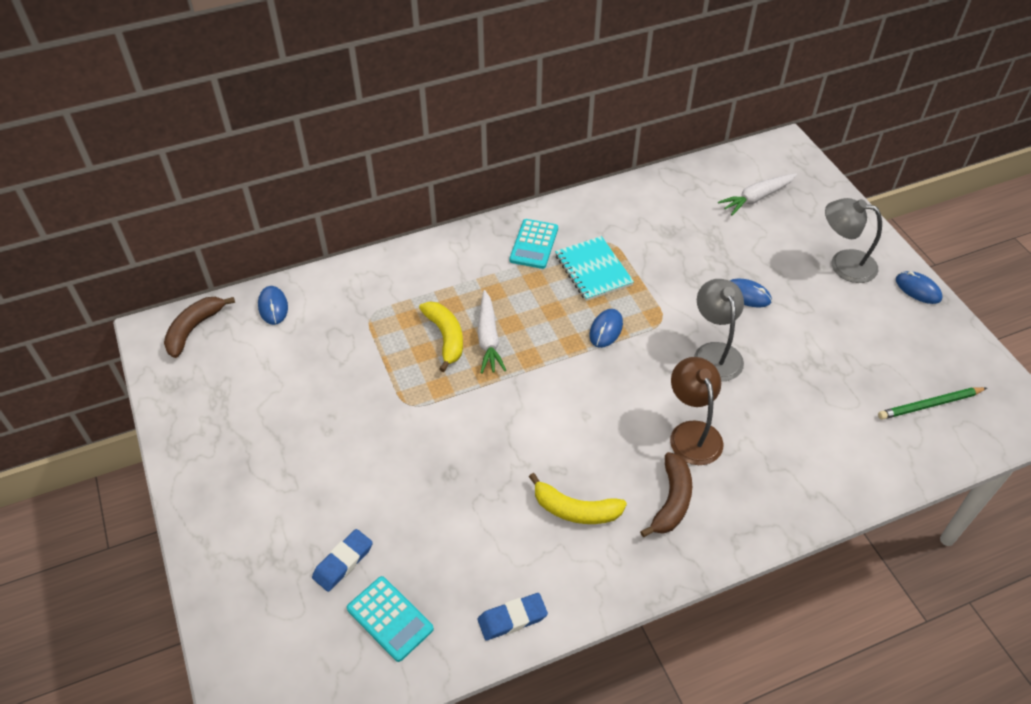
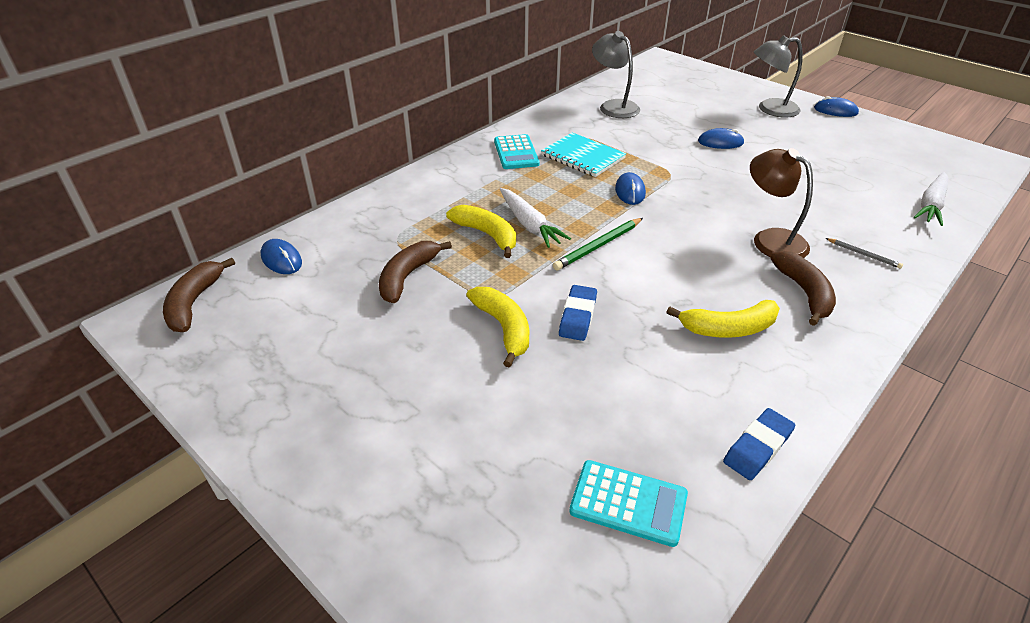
camera: 25 degrees left, 10 degrees down
(343, 562) = (528, 465): blue eraser -> blue eraser (577, 316)
(357, 360) = (407, 277): none -> brown banana
(399, 439) = (504, 328): none -> yellow banana
(715, 353) = (733, 183): grey lamp -> grey lamp (613, 106)
(756, 198) = (669, 88): white carrot -> white carrot (931, 205)
(766, 482) = (863, 254): none -> grey pencil
(930, 405) = (920, 171): green pencil -> green pencil (598, 246)

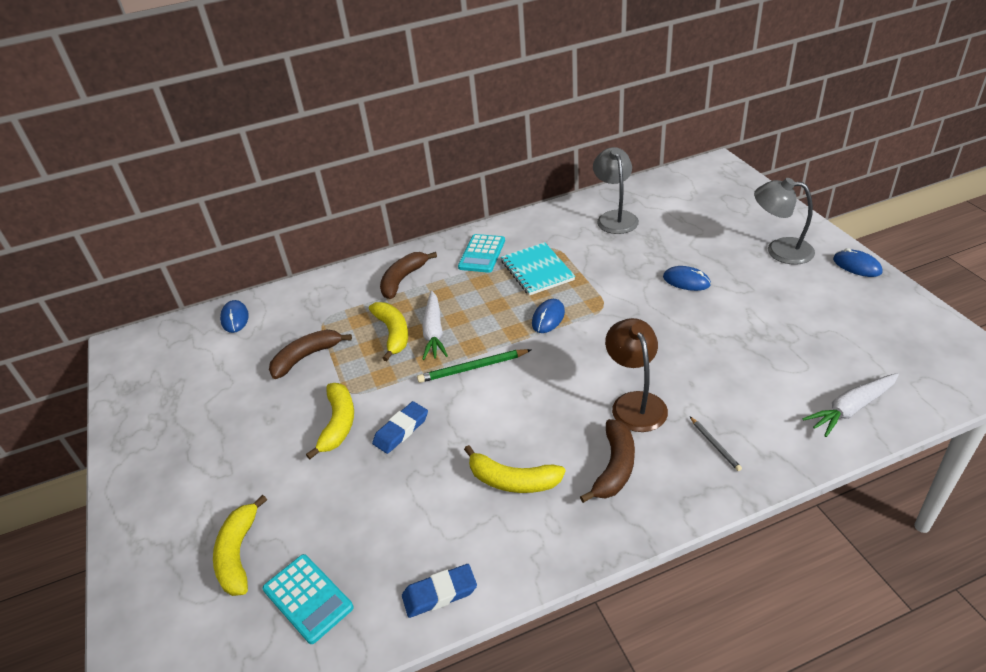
camera: 30 degrees right, 0 degrees up
(194, 303) = (159, 340): brown banana -> brown banana (403, 280)
(505, 489) = (238, 554): none -> yellow banana

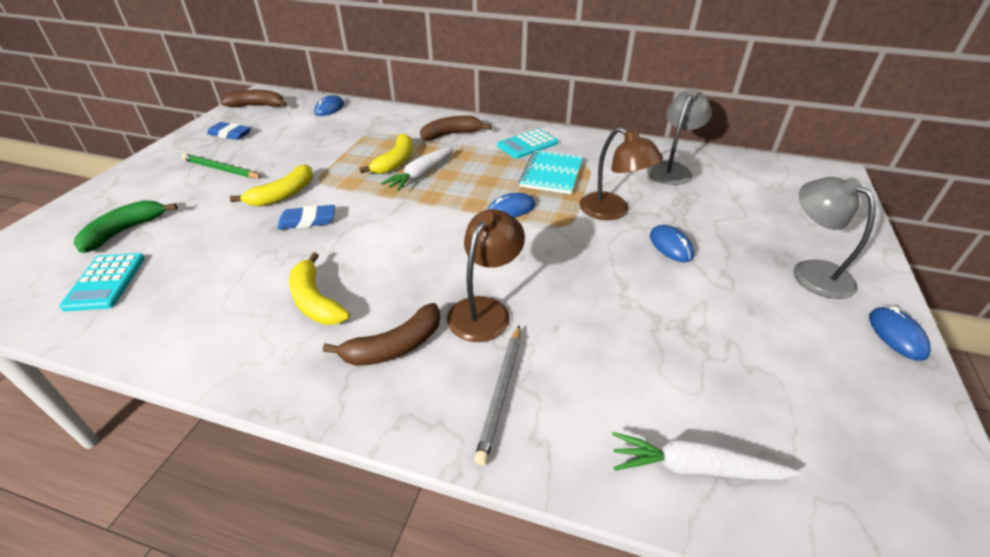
camera: 35 degrees right, 0 degrees up
(238, 554) = (124, 231): yellow banana -> green banana
(306, 357) = (329, 148): brown banana -> brown banana (257, 106)
(439, 593) = (159, 339): blue eraser -> blue eraser (230, 134)
(473, 368) = (409, 211): green pencil -> green pencil (221, 169)
(619, 277) = (612, 211): none -> brown lamp
(715, 445) = (501, 392): grey pencil -> grey pencil, size x1.71

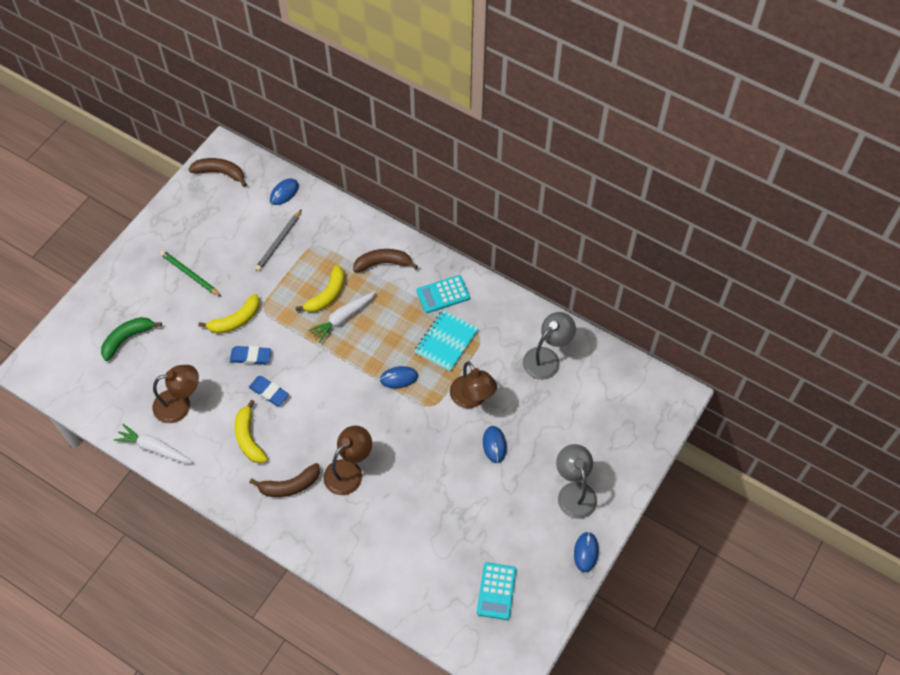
camera: 15 degrees right, 20 degrees up
(105, 282) = (122, 389): turquoise calculator -> turquoise calculator (496, 591)
(200, 283) = (180, 404): none -> brown lamp
(230, 134) = (196, 220): blue eraser -> blue eraser (269, 392)
(501, 392) = (339, 531): grey pencil -> grey pencil (279, 242)
(694, 467) = (417, 596): white carrot -> white carrot (154, 448)

